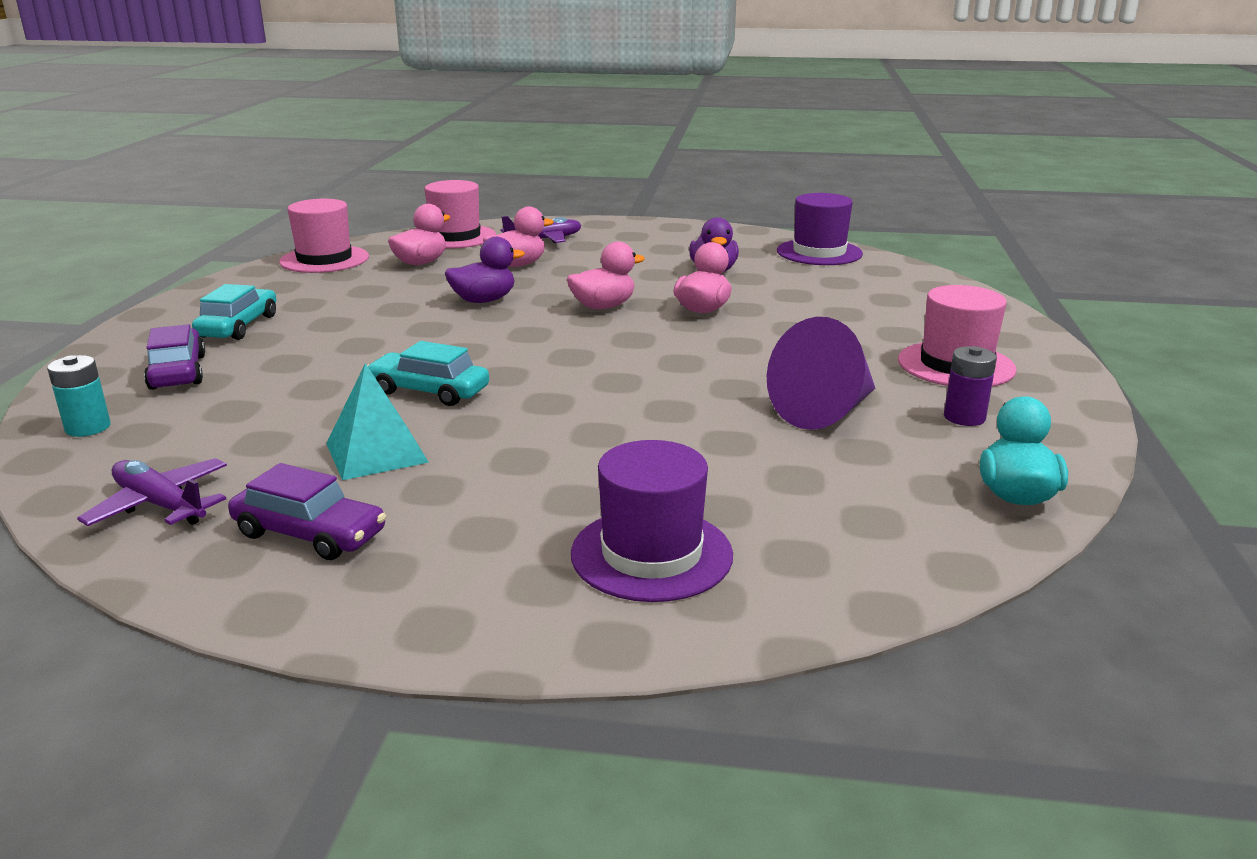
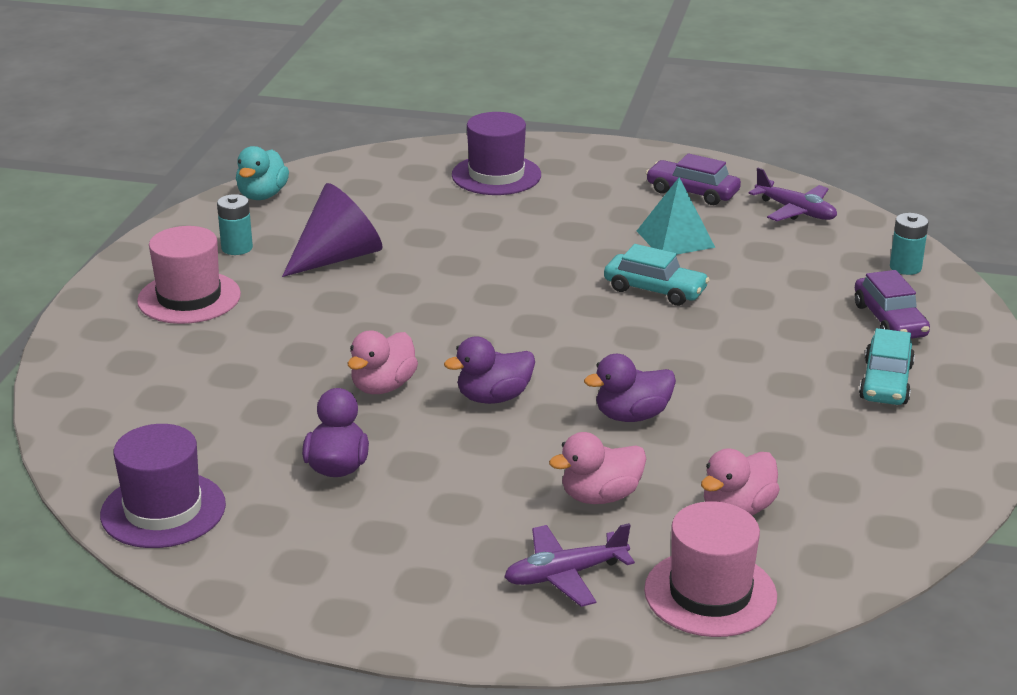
camera: 175 degrees left, 5 degrees up
(324, 259) = (881, 527): pink hat -> none
(603, 307) = (493, 397): pink duck -> purple duck
(964, 417) = (237, 248): purple battery -> turquoise battery

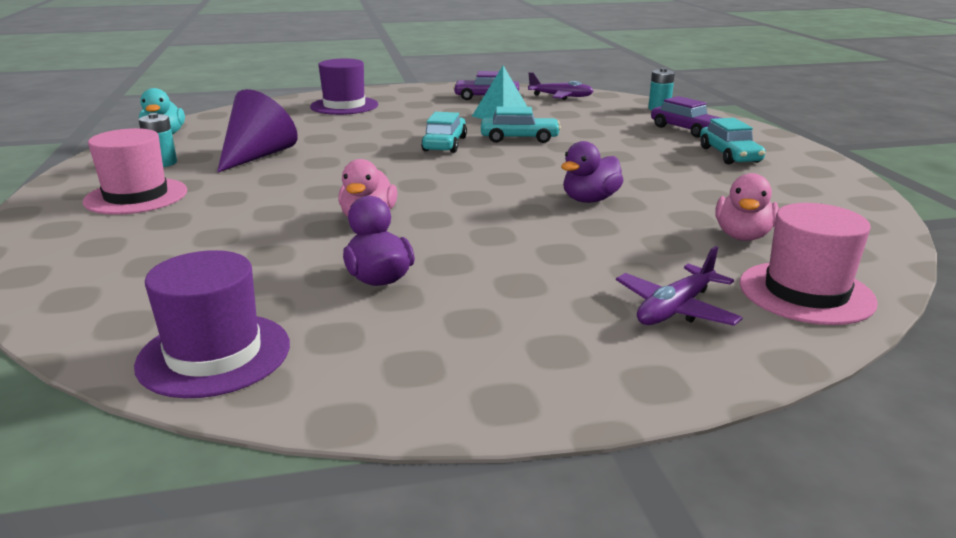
camera: 25 degrees left, 5 degrees down
(493, 397) = (470, 209): purple duck -> none
(556, 281) = (445, 144): none -> turquoise car
(600, 496) = (631, 250): pink duck -> none

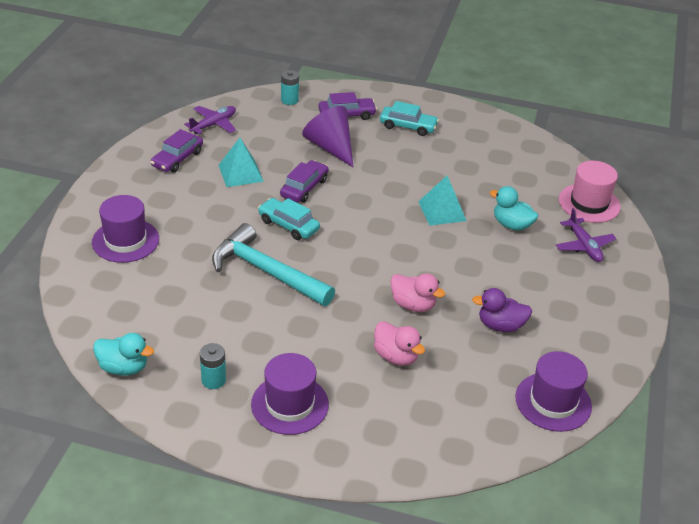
camera: 65 degrees left, 15 degrees up
(136, 196) = (290, 404): pink hat -> purple hat
(258, 156) = (238, 324): purple cone -> purple cone (330, 147)
(355, 150) = (266, 271): none -> turquoise hammer
(519, 138) = (304, 188): turquoise car -> purple car
(590, 200) = (442, 211): purple duck -> turquoise pyramid
(633, 244) = (511, 225): none -> turquoise duck
(742, 236) = (523, 187): pink duck -> pink duck (396, 356)

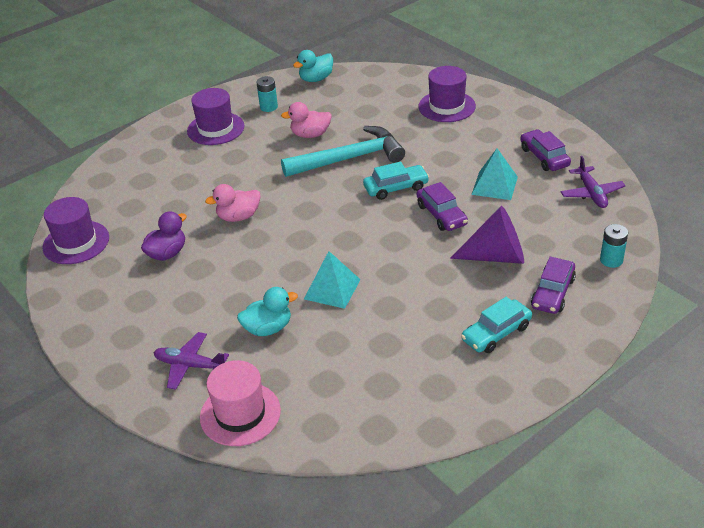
camera: 130 degrees right, 0 degrees up
(396, 356) = (201, 187): pink duck -> pink duck (310, 135)

